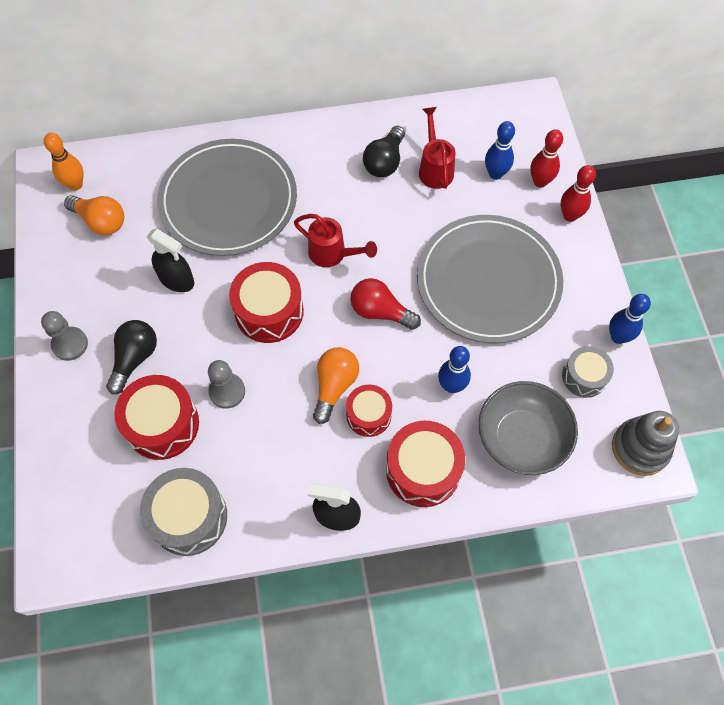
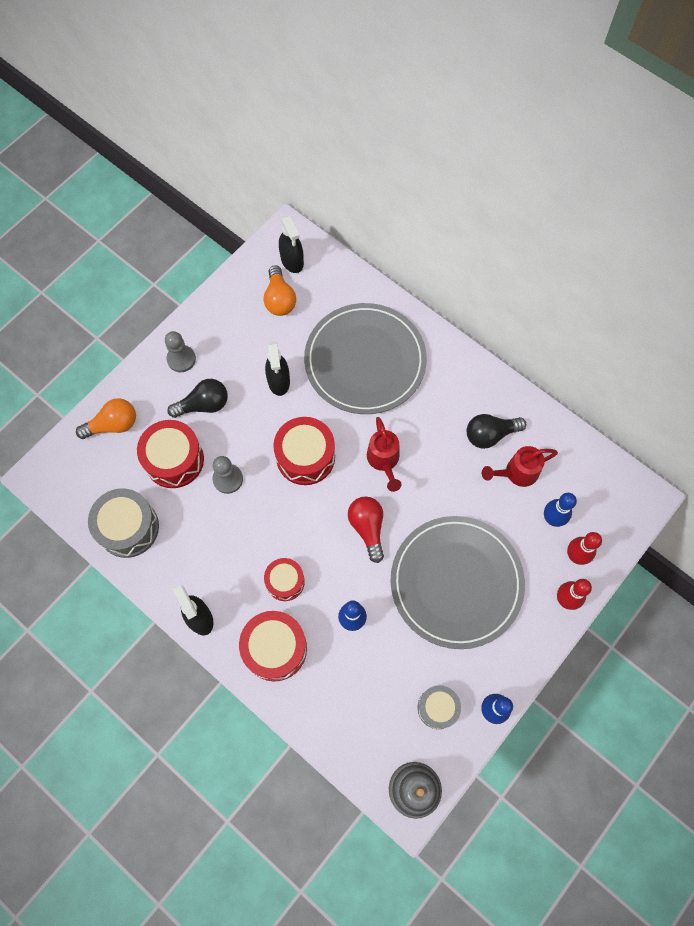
camera: 50 degrees right, 5 degrees up
(75, 185) = (292, 260): orange bowling pin -> black spray bottle
(334, 386) = (287, 543): orange light bulb -> orange light bulb (113, 425)
(435, 168) = (517, 473): red watering can -> red watering can turned 150 degrees counterclockwise
(522, 438) = (353, 698): grey bowl -> none

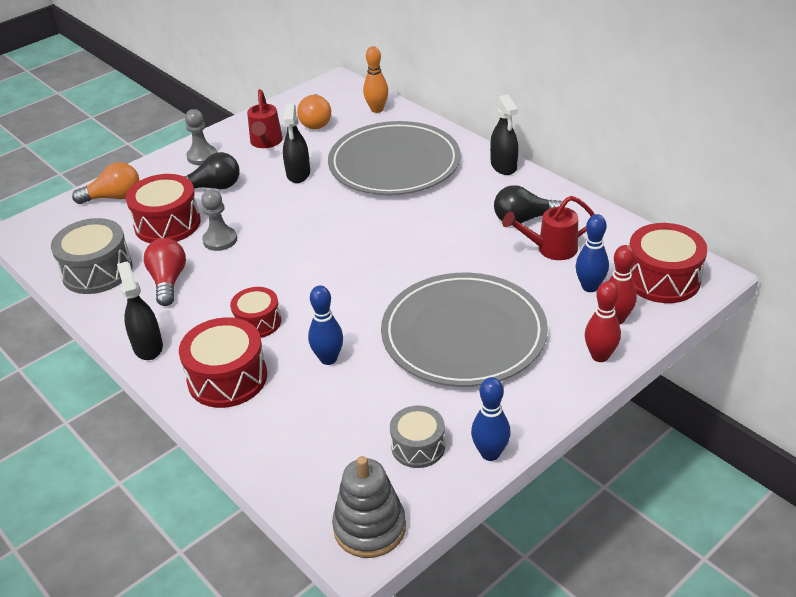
camera: 10 degrees right, 30 degrees down
(292, 260) = (336, 98): black spray bottle -> black spray bottle (503, 166)
(305, 457) = (311, 227): red drum -> red drum (662, 279)
(335, 277) = (377, 109): none -> orange bowling pin
(367, 528) = (366, 284): red light bulb -> red light bulb (168, 281)
(384, 461) = (398, 234): red watering can -> red watering can (266, 142)

